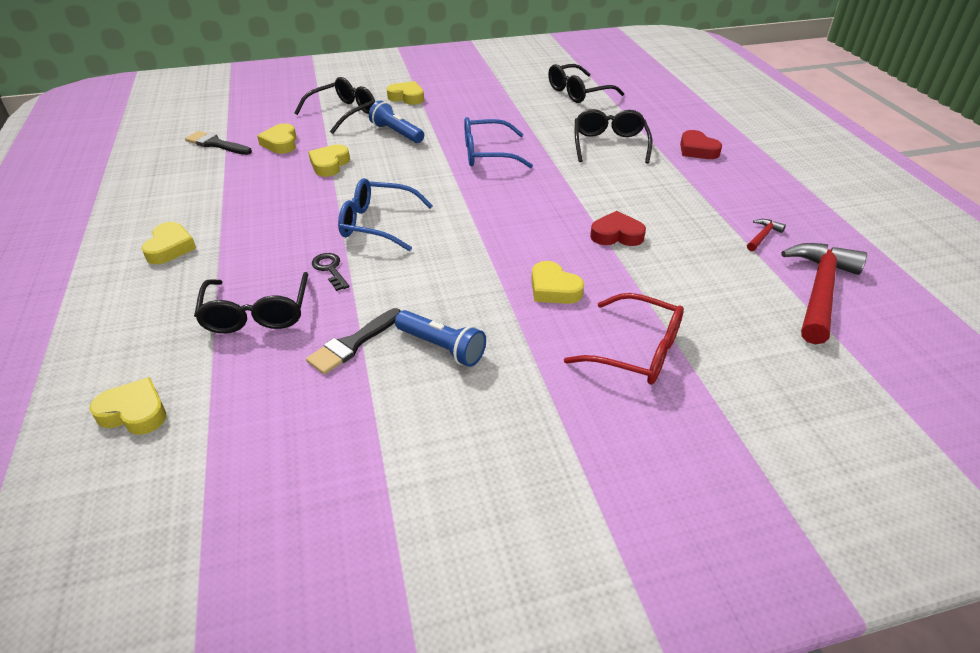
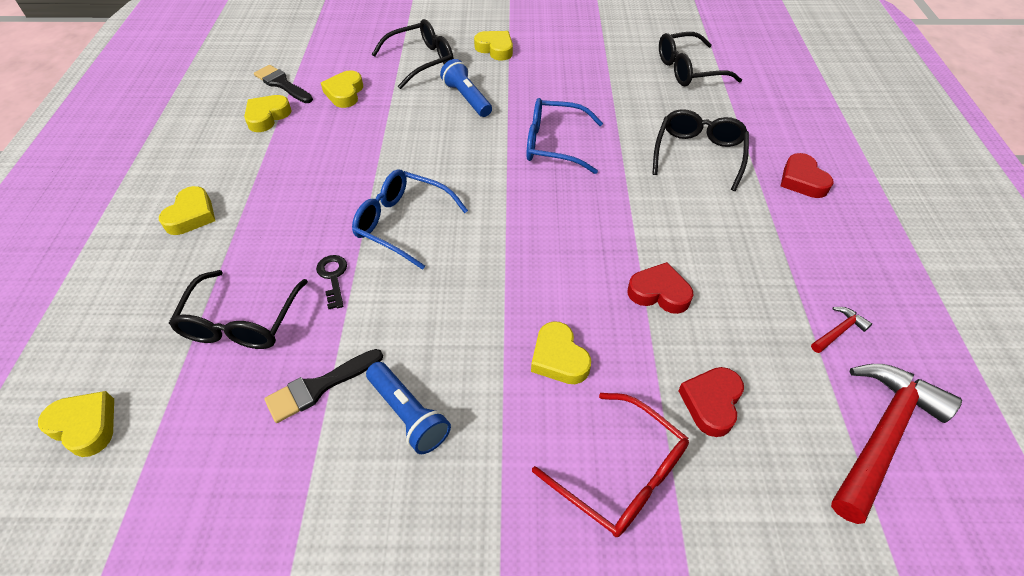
camera: 15 degrees right, 10 degrees up
(329, 164) = (383, 131): yellow heart -> yellow heart (267, 116)
(687, 295) = (711, 403): none -> red heart

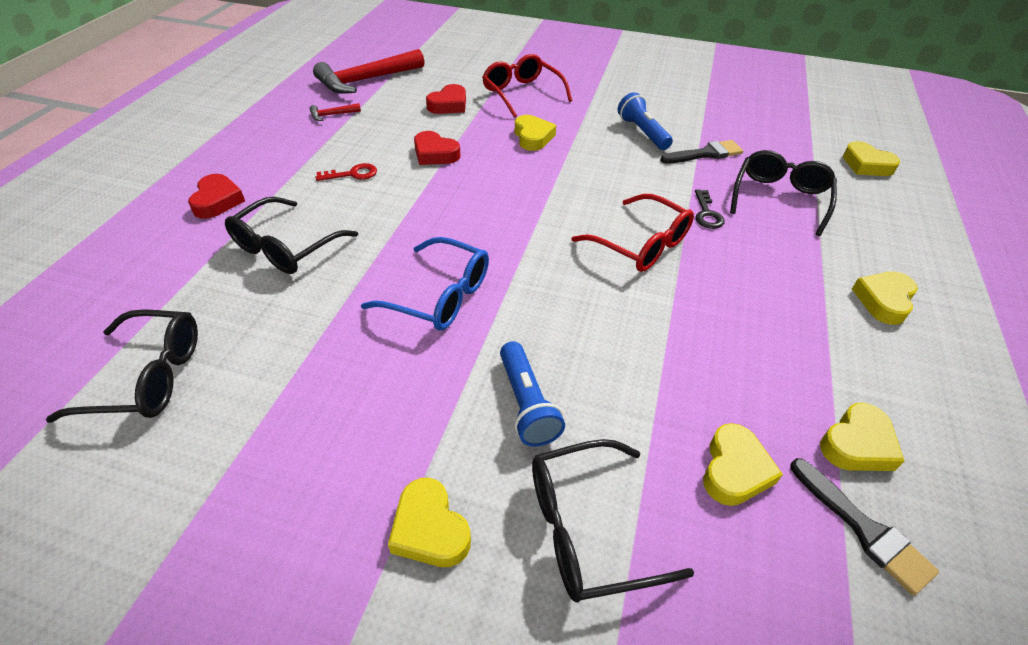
camera: 165 degrees left, 5 degrees down
(403, 224) = (640, 244): blue glasses -> red glasses
(719, 240) = (352, 174): none -> red key

